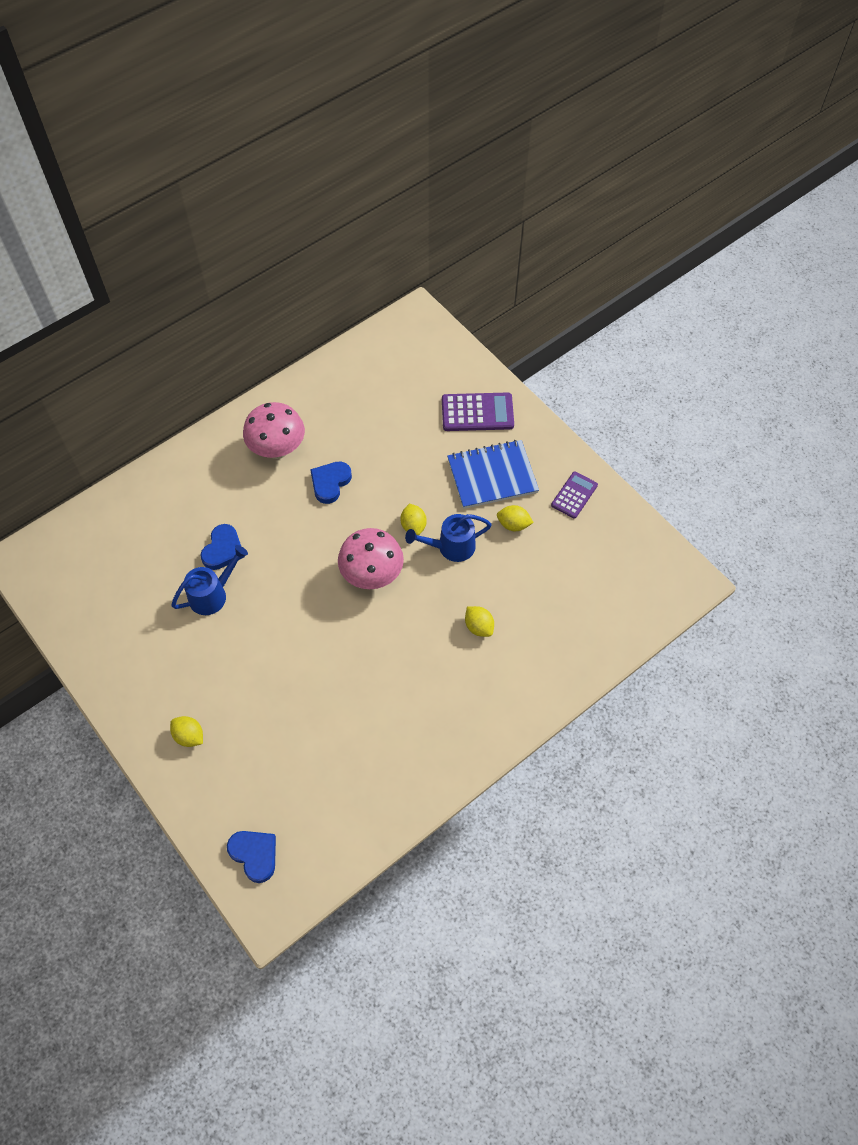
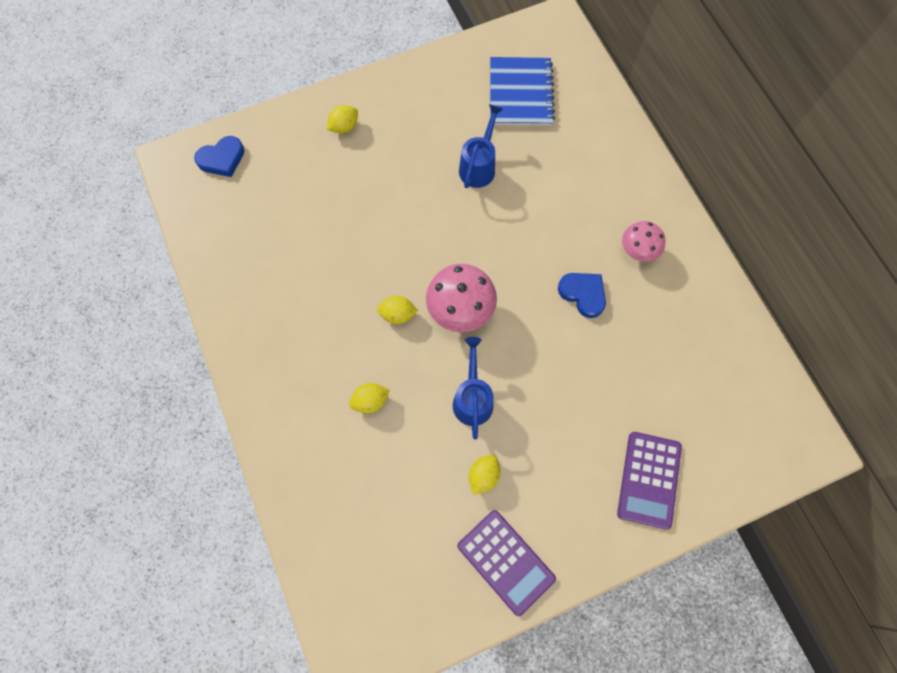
camera: 105 degrees right, 10 degrees up
(213, 594) = (479, 166): blue watering can -> blue watering can turned 135 degrees counterclockwise
(223, 549) = (526, 181): blue heart -> none
(277, 449) = (637, 251): pink mushroom -> pink mushroom, size x0.63
(413, 526) = (509, 366): yellow lemon -> yellow lemon (398, 314)
(492, 476) = (554, 471): blue notebook -> blue notebook (520, 93)
(574, 495) = (505, 562): purple calculator -> purple calculator, size x1.55

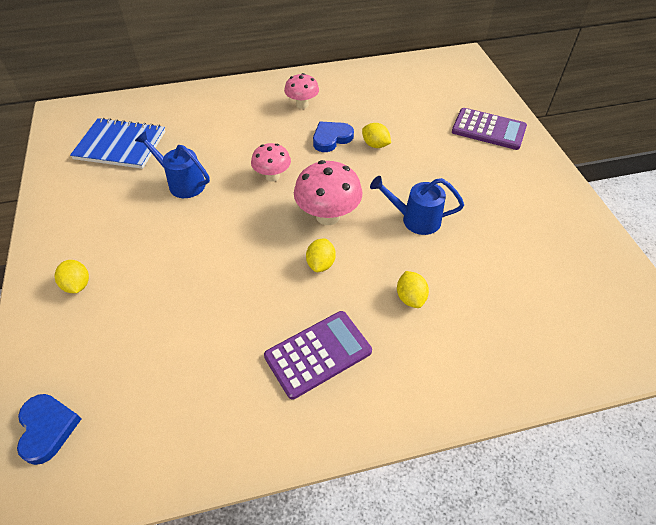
camera: 80 degrees left, 20 degrees down
(483, 475) = (487, 222): yellow lemon -> yellow lemon (375, 145)
(505, 562) = (561, 218): purple calculator -> purple calculator (318, 354)
(507, 246) = (272, 176): none -> pink mushroom

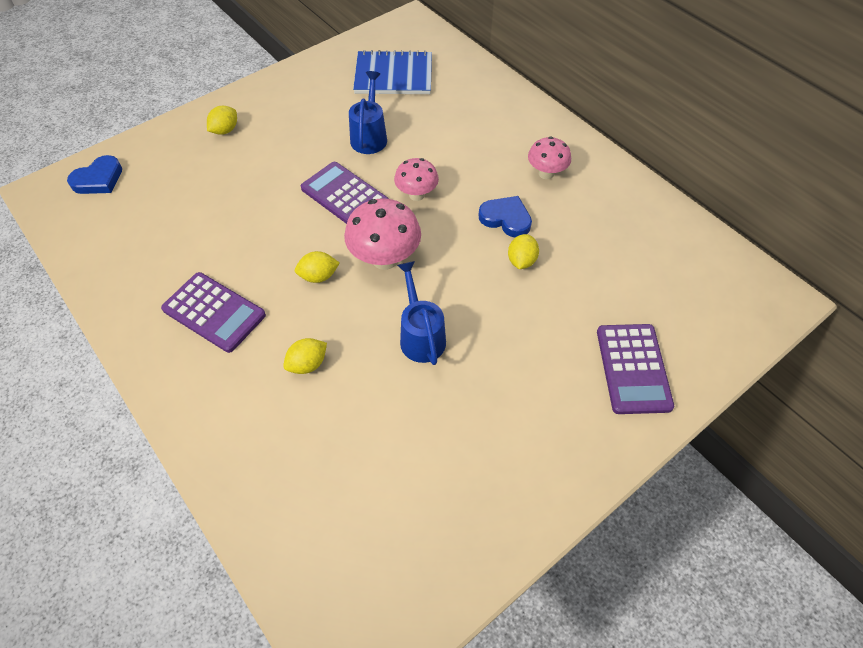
camera: 65 degrees right, 5 degrees up
(120, 145) = (393, 75): blue notebook -> blue notebook turned 75 degrees counterclockwise
(240, 220) = (345, 196): none -> purple calculator

